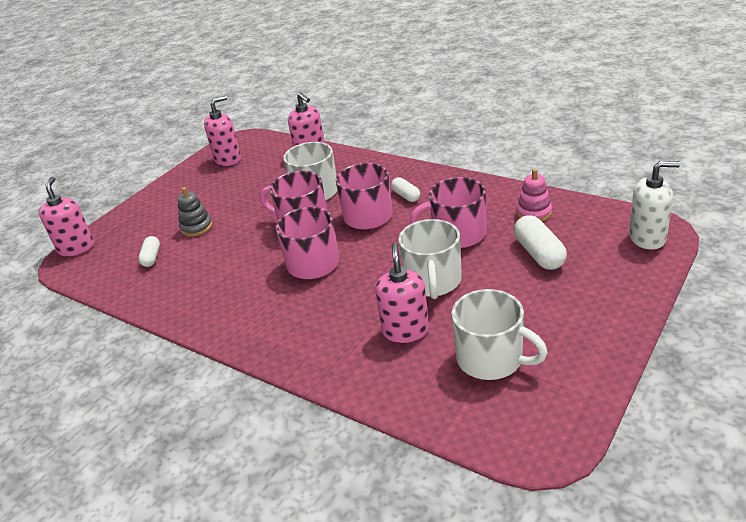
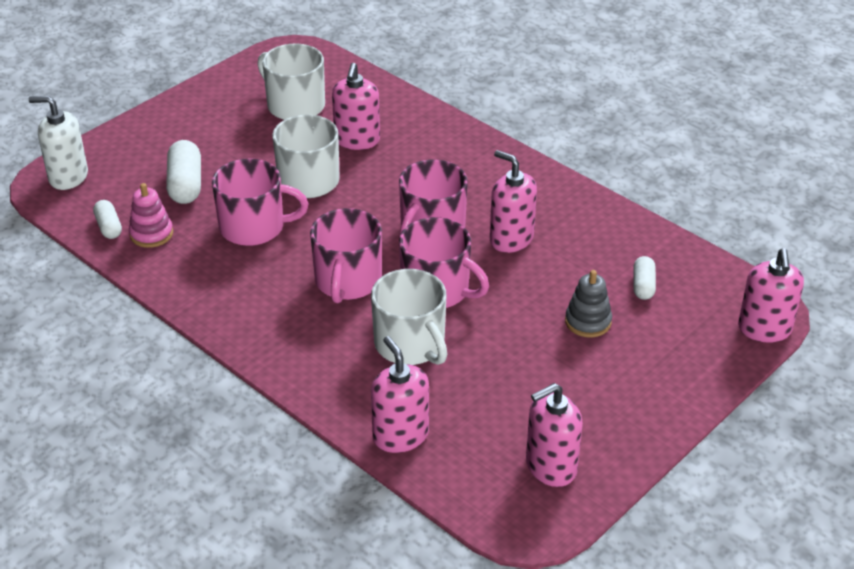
camera: 175 degrees left, 5 degrees up
(249, 269) = (511, 239): none -> pink soap dispenser
(406, 196) = (286, 301): white capsule -> white capsule (109, 227)

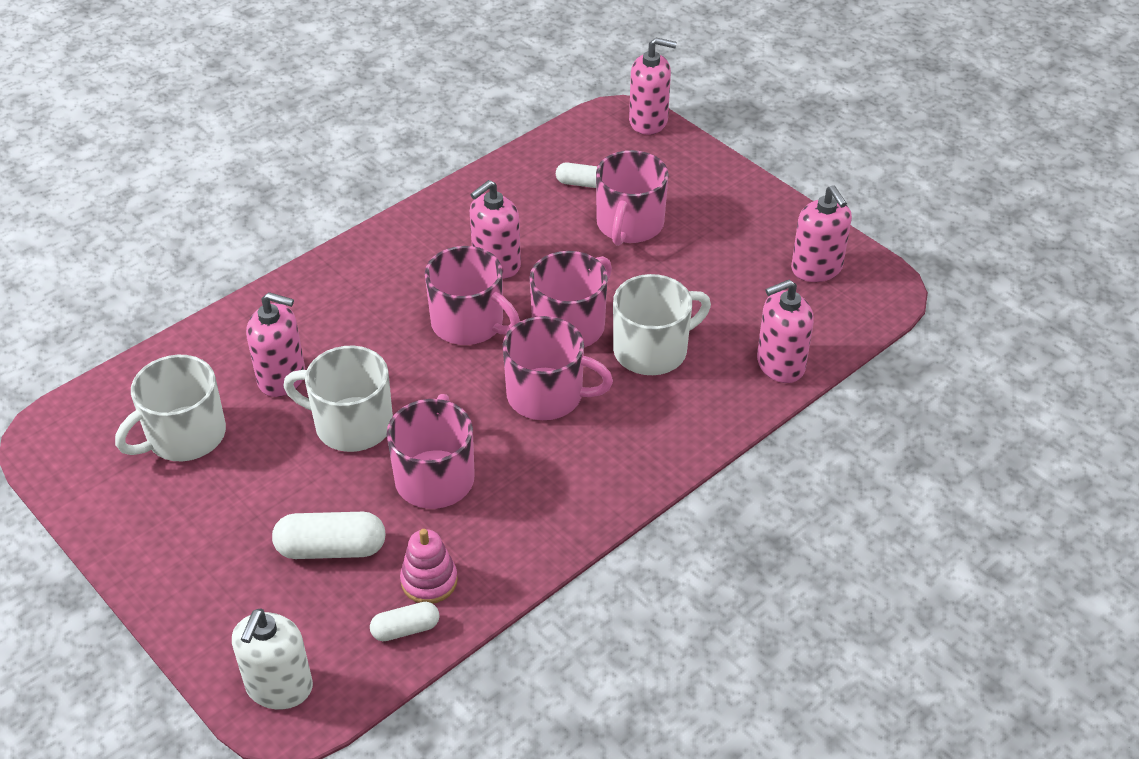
camera: 85 degrees left, 5 degrees up
(588, 322) = (629, 225): grey stacking toy -> pink mug

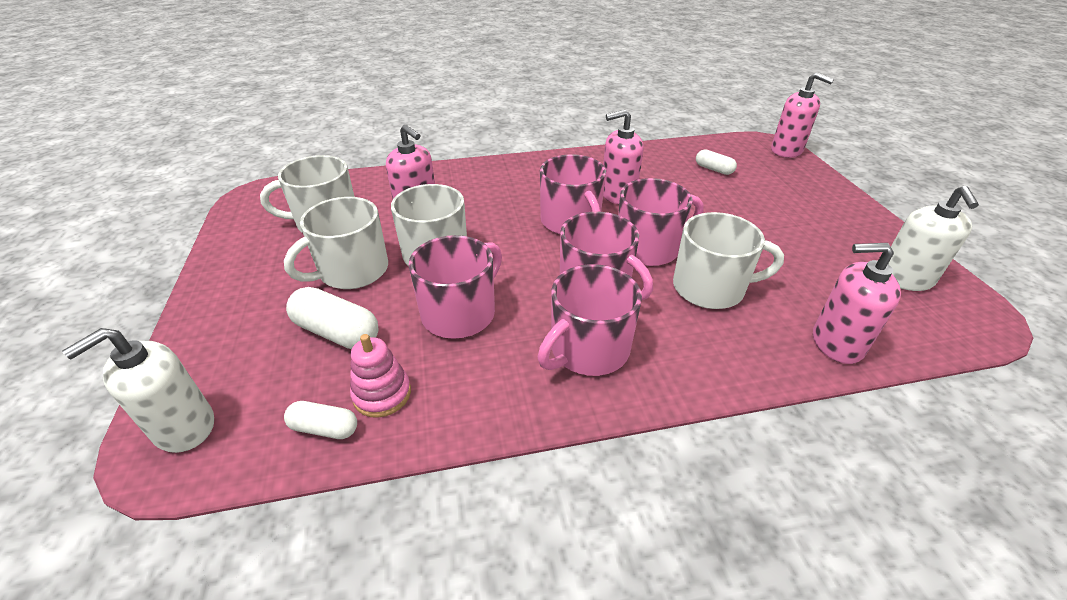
camera: 30 degrees right, 5 degrees down
(280, 481) = (352, 271): none -> white mug
(629, 225) = (738, 201): pink mug -> pink mug (588, 349)
(816, 268) = (905, 279): pink soap dispenser -> white soap dispenser

